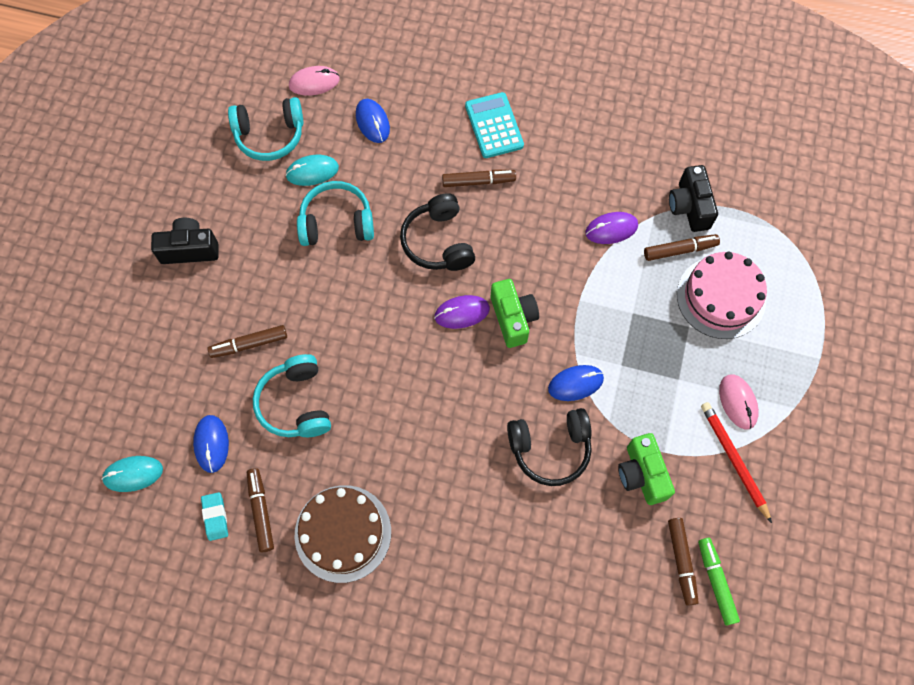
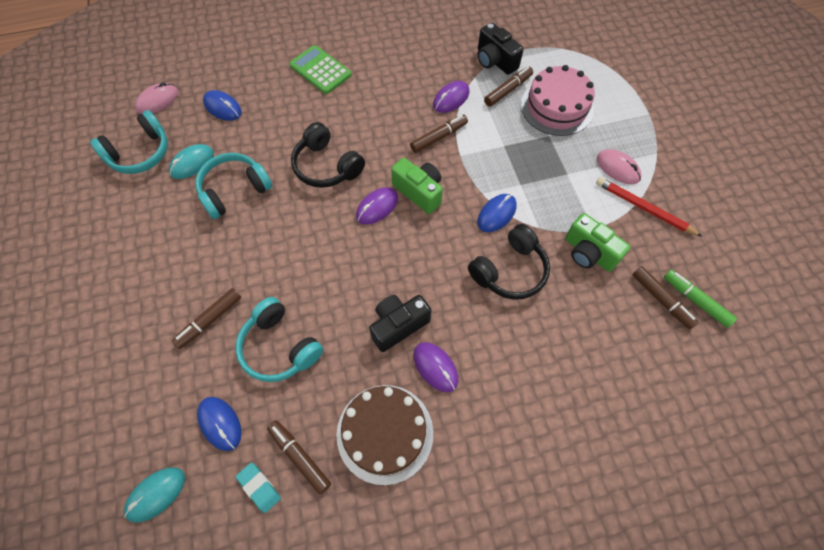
camera: 30 degrees left, 5 degrees down
(190, 249) = (112, 271): black camera -> black camera (398, 325)
(422, 501) = (435, 367): none -> purple mouse
(478, 181) = (332, 111): brown marker -> brown marker (439, 137)
(494, 126) = (320, 70): turquoise calculator -> green calculator

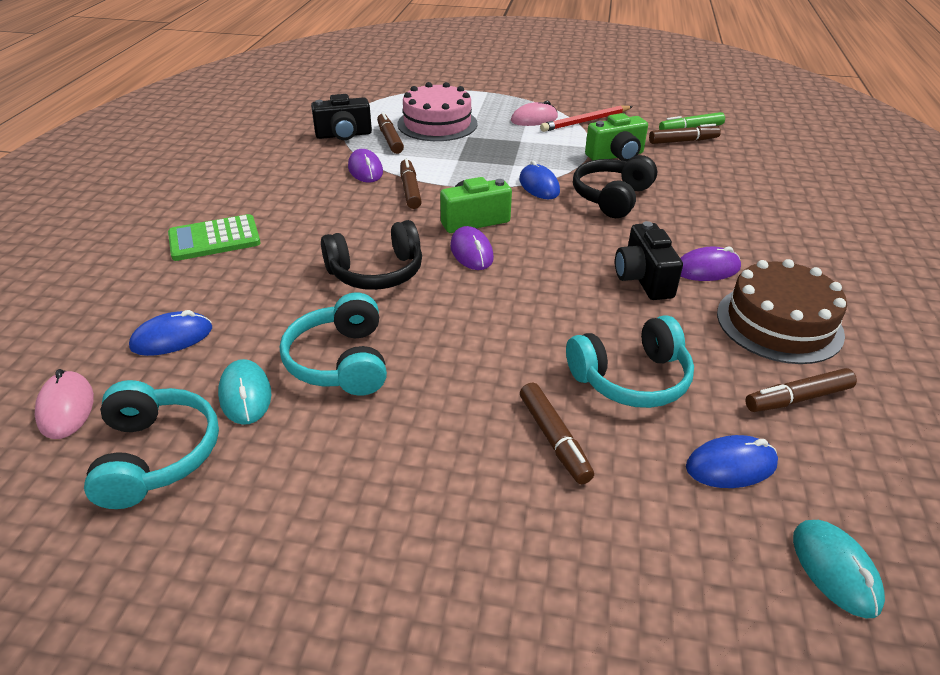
camera: 65 degrees left, 25 degrees down
(259, 487) = (836, 447): turquoise eraser -> none
(510, 271) = (612, 197): black headphones -> black headphones turned 135 degrees counterclockwise

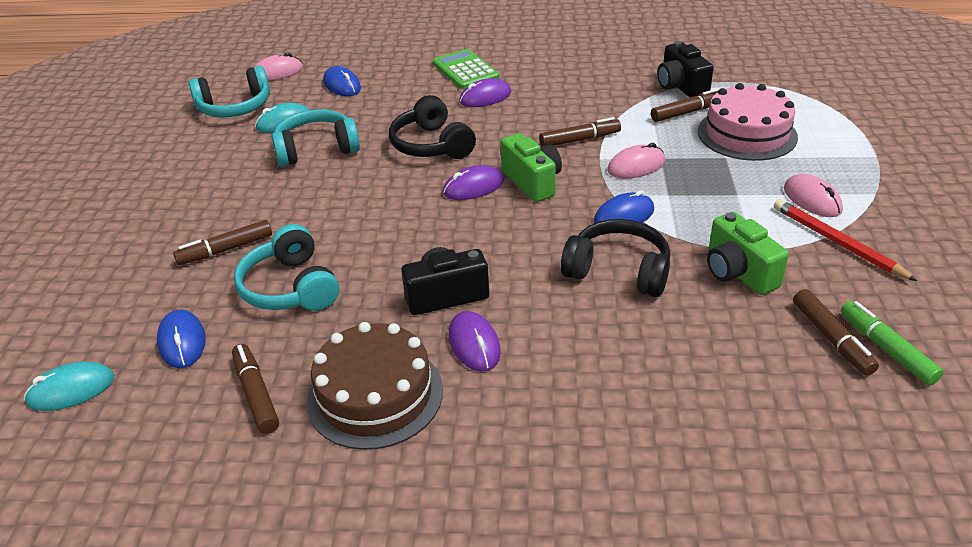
camera: 85 degrees right, 0 degrees up
(365, 170) = (610, 110): purple mouse -> purple mouse (485, 97)
(466, 171) = (636, 166): none -> pink mouse

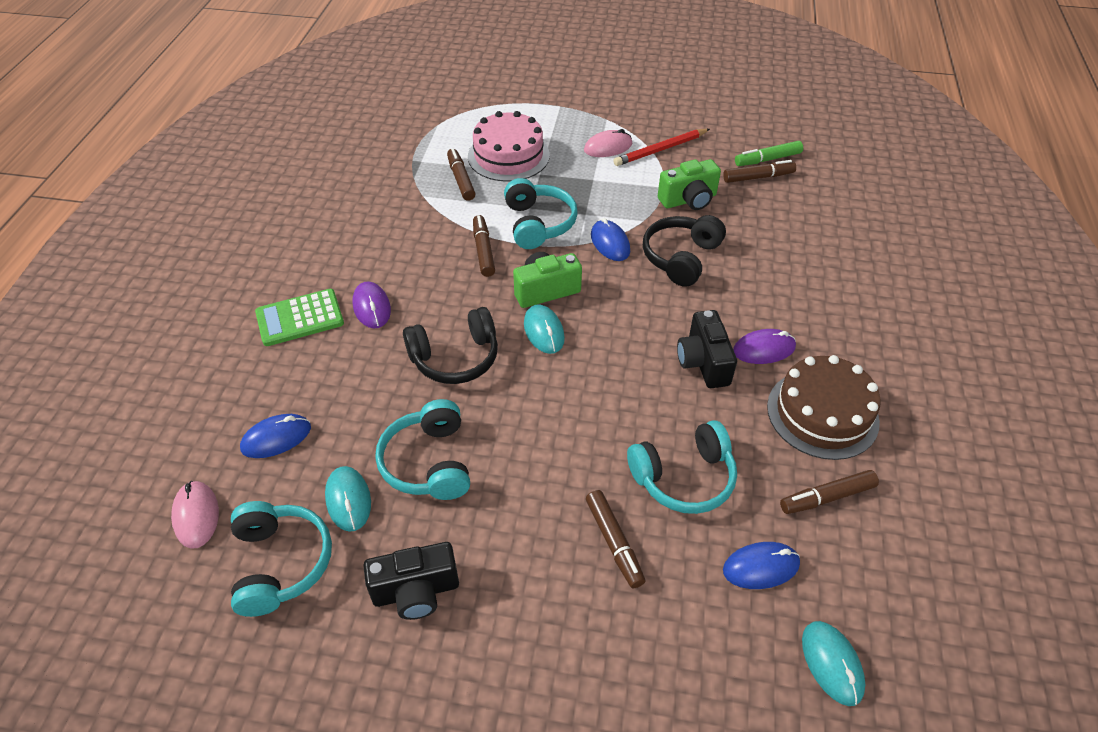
camera: 85 degrees left, 10 degrees up
(473, 187) = (544, 331): purple mouse -> turquoise mouse
(636, 166) = (538, 224): pink mouse -> turquoise headphones
(681, 87) = (414, 174): black camera -> black camera (416, 591)

